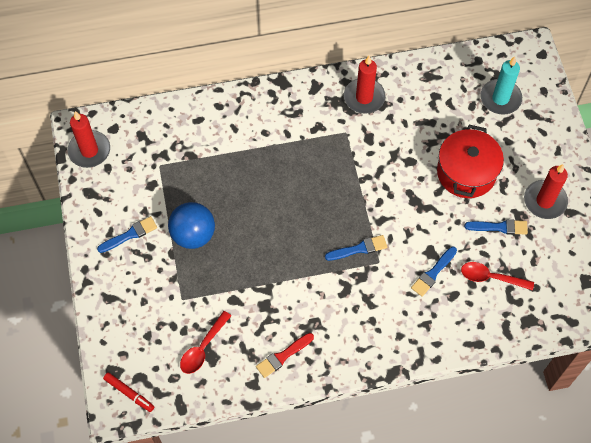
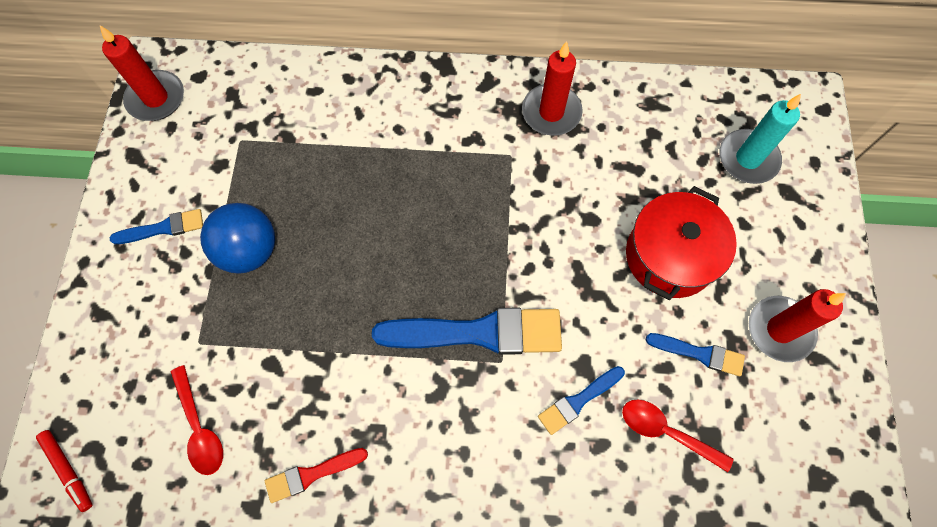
camera: 15 degrees right, 5 degrees up
(203, 348) = (200, 428): red spoon -> red spoon turned 75 degrees counterclockwise
(359, 249) = (477, 333): blue brush -> blue brush, size x1.95

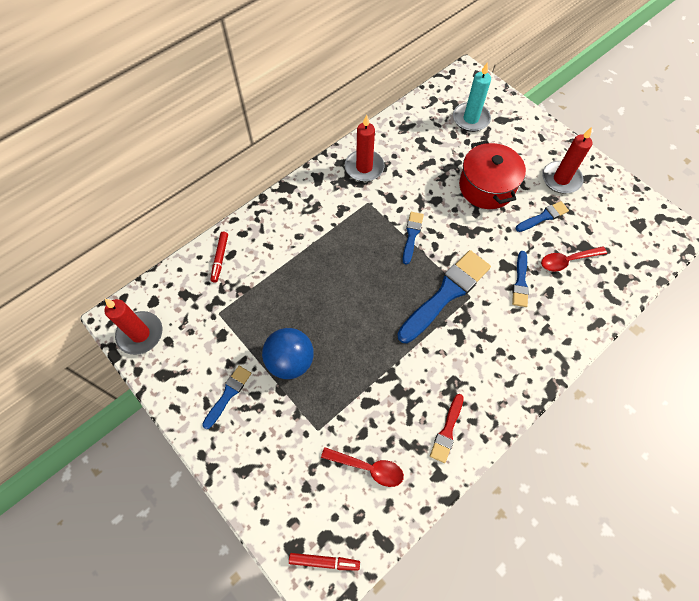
camera: 45 degrees left, 5 degrees down
(300, 86) = (220, 258): none -> red marker
(516, 234) = (412, 235): none -> blue brush

